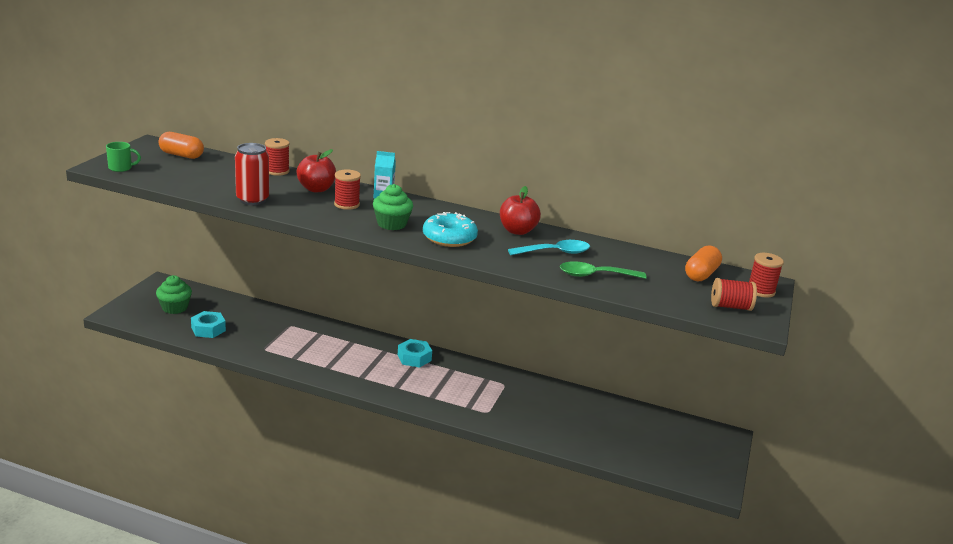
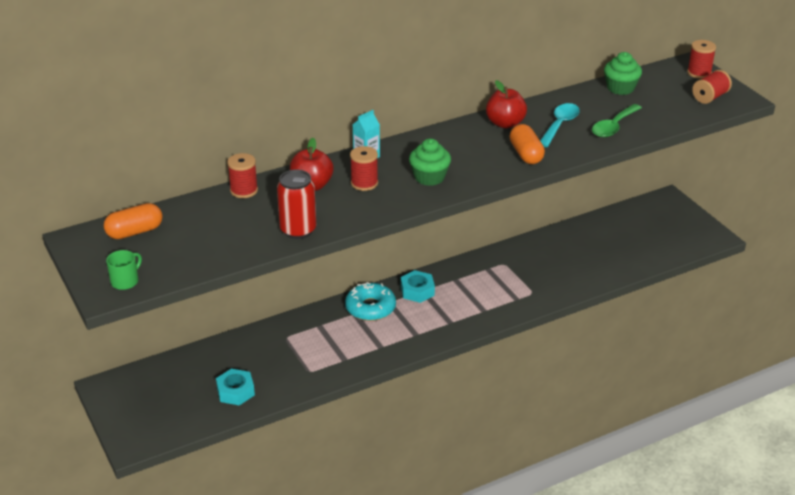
camera: 45 degrees left, 10 degrees up
(175, 308) = (168, 397): green cupcake -> green cupcake (620, 88)
(449, 238) = (485, 161): turquoise donut -> turquoise donut (370, 308)
(701, 274) = (654, 82): orange capsule -> orange capsule (526, 154)

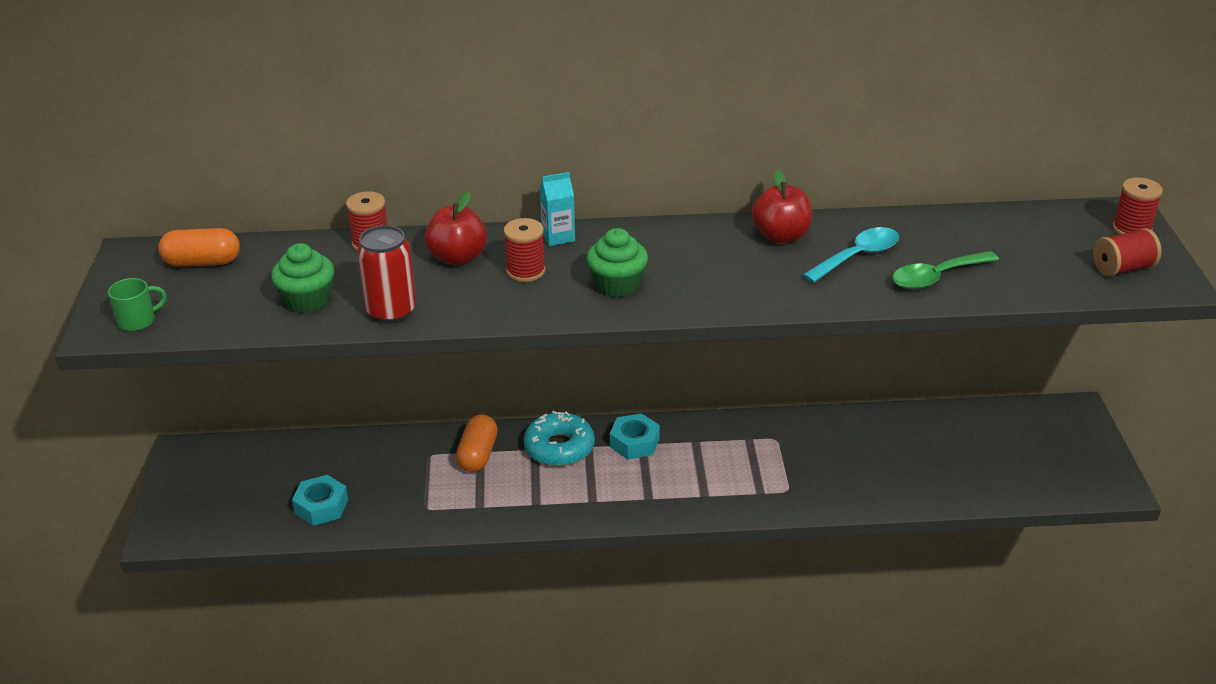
camera: 25 degrees right, 0 degrees up
(526, 154) = (776, 286): orange capsule -> orange capsule (477, 455)
(620, 88) = (990, 224): green cupcake -> green cupcake (307, 300)

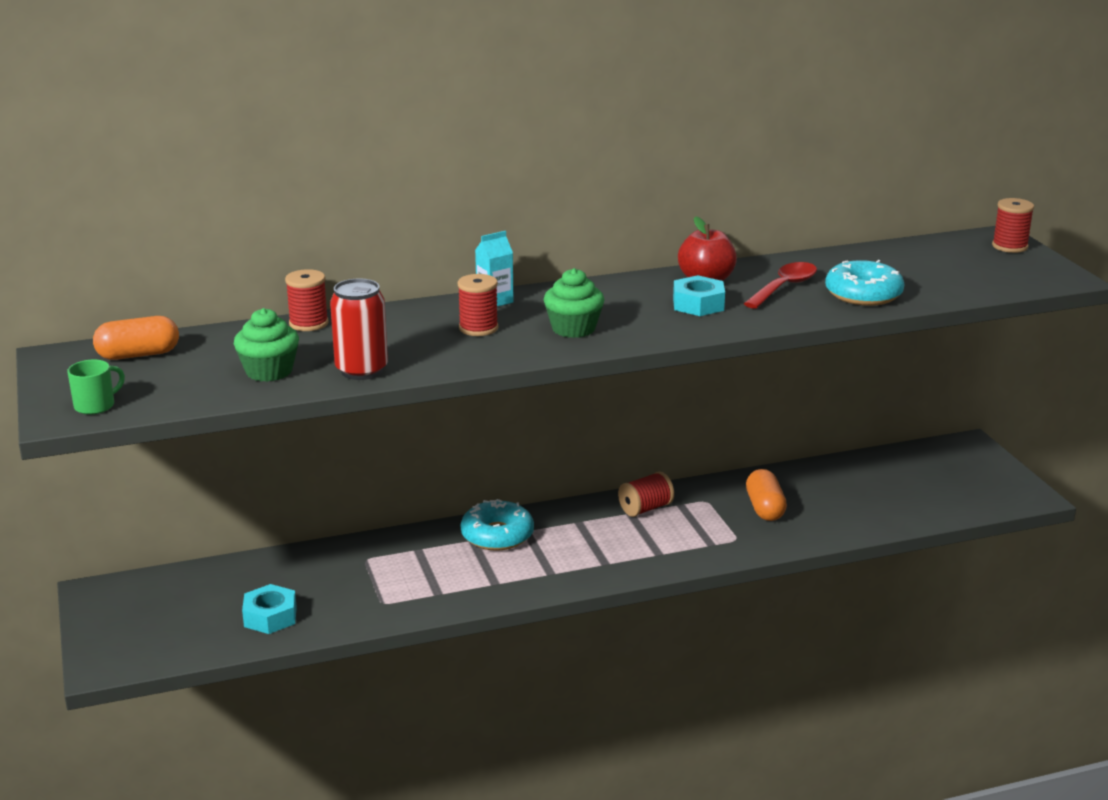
camera: 15 degrees left, 10 degrees down
(457, 257) = (404, 325): red apple -> none
(477, 455) = (416, 552): orange capsule -> orange capsule (764, 508)
(634, 443) = (570, 521): turquoise nut -> turquoise nut (698, 304)
(857, 257) = (784, 287): turquoise spoon -> red spoon
(937, 277) = (863, 294): green spoon -> turquoise donut
(1122, 268) = (1018, 273): red spool -> red spool (645, 508)

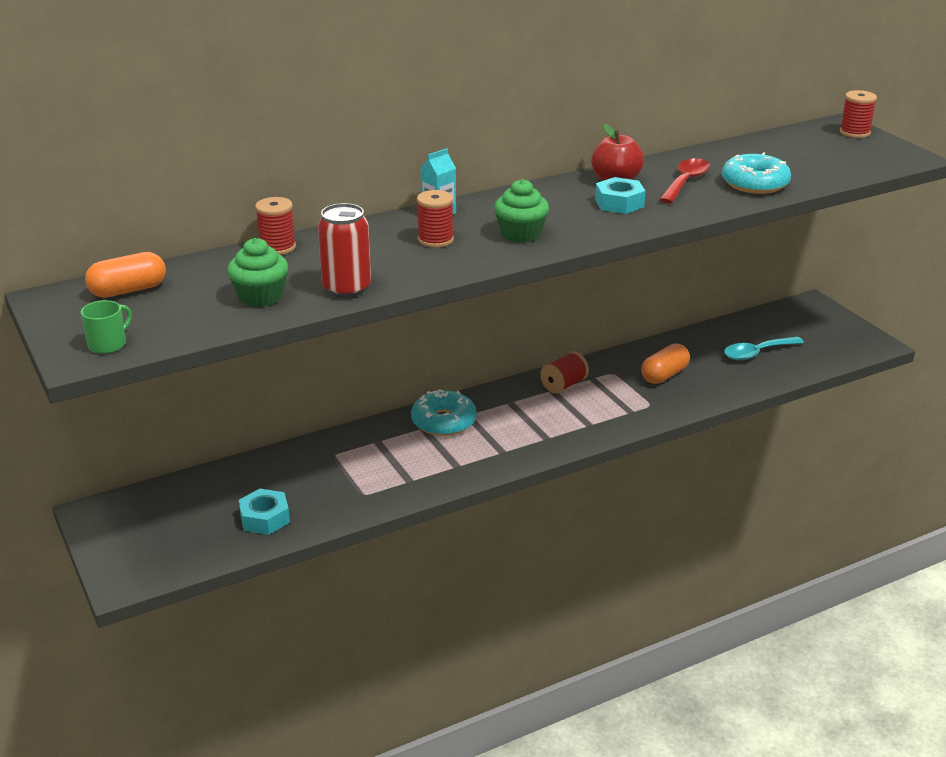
camera: 10 degrees left, 5 degrees up
(764, 508) = (664, 375): orange capsule -> orange capsule turned 60 degrees clockwise
(883, 494) = (757, 353): none -> turquoise spoon

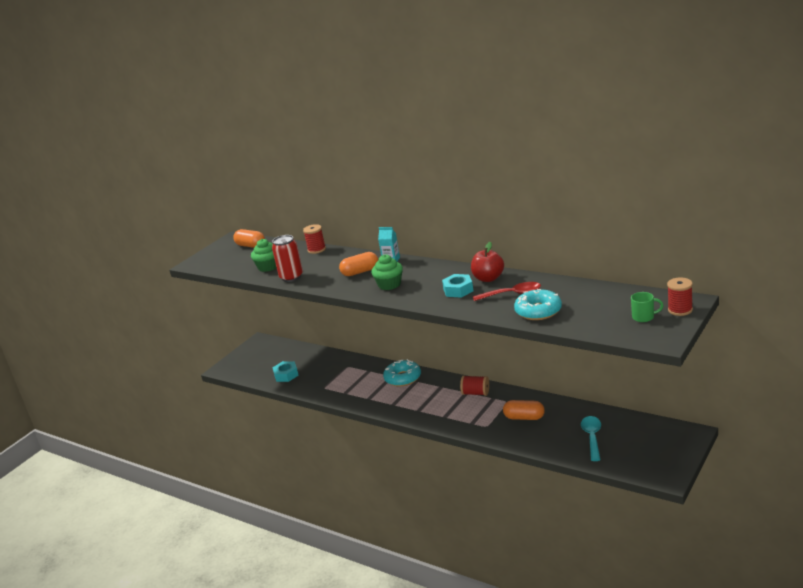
camera: 65 degrees right, 5 degrees down
(108, 344) = (206, 263): green mug -> green mug (644, 317)
(435, 240) = (360, 272): red spool -> orange capsule
(757, 353) = (592, 437): turquoise spoon -> turquoise spoon turned 60 degrees clockwise

